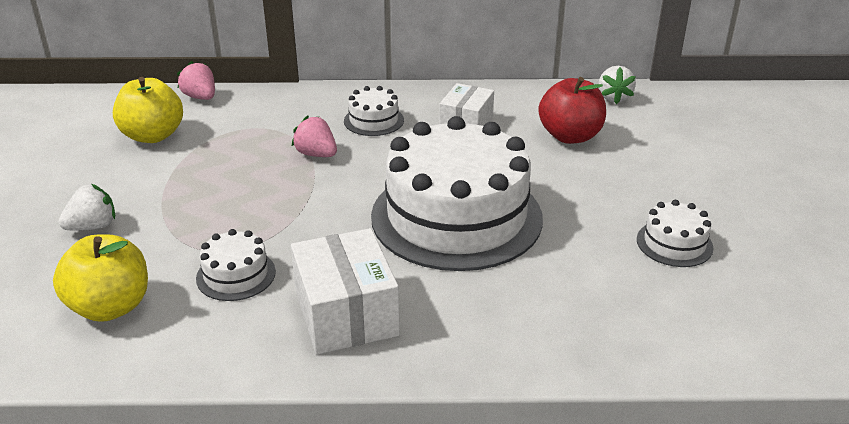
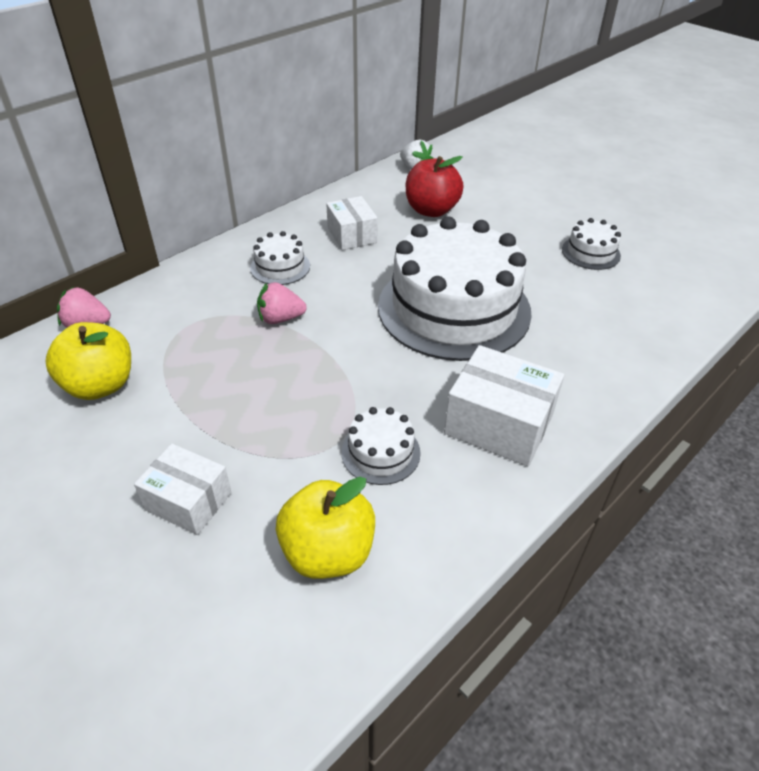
camera: 45 degrees left, 10 degrees up
(93, 226) = (188, 501): white strawberry -> white box

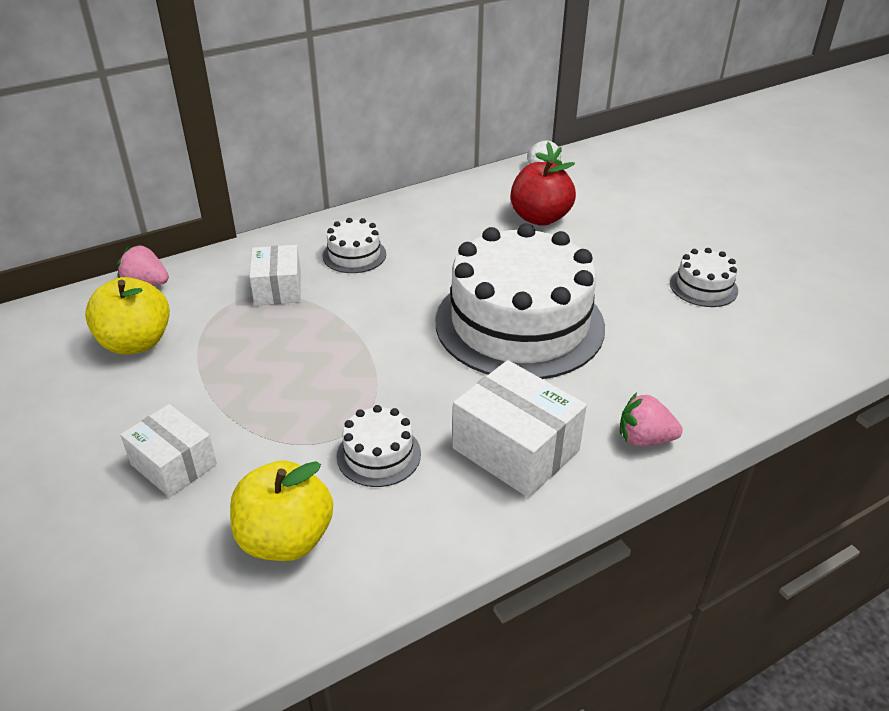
camera: 15 degrees right, 5 degrees down
(280, 319) = (333, 306): pink strawberry -> pink strawberry (644, 439)
(352, 235) = (442, 233): white box -> white box (278, 289)

